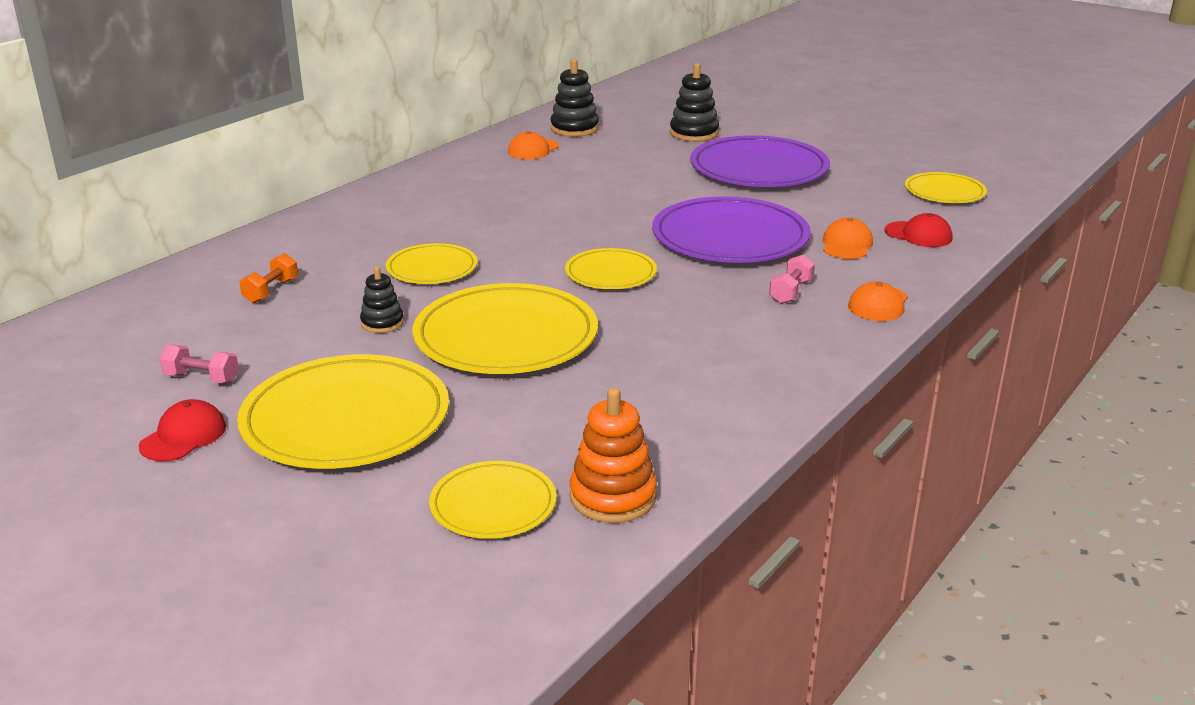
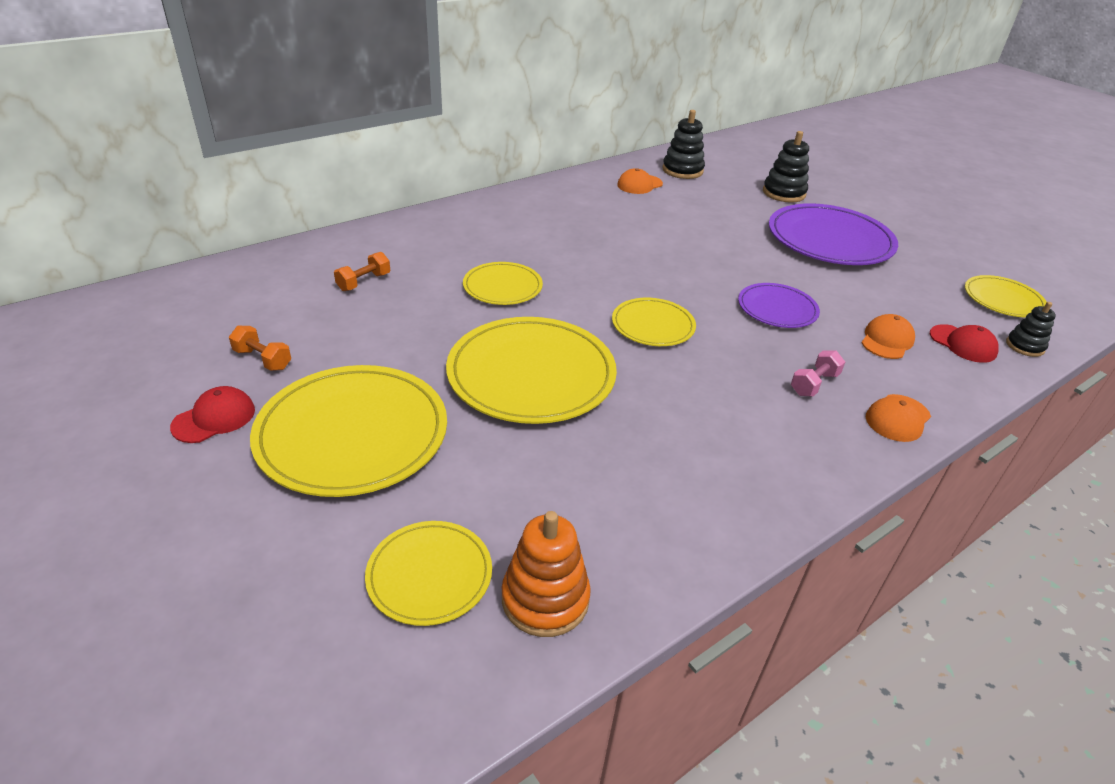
camera: 15 degrees right, 10 degrees up
(202, 378) = (263, 359): pink dumbbell -> orange dumbbell
(382, 323) = (434, 335): black stacking toy -> black stacking toy (1024, 346)
(730, 237) = (777, 309): purple plate -> purple plate, size x0.55

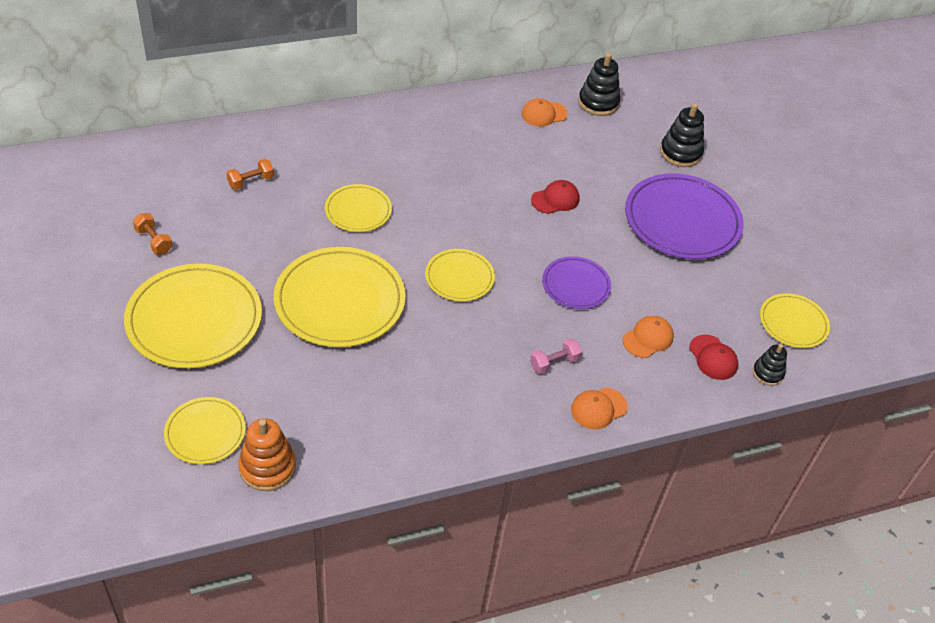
camera: 15 degrees right, 10 degrees up
(214, 418) = (109, 284): red cap -> red cap (555, 199)

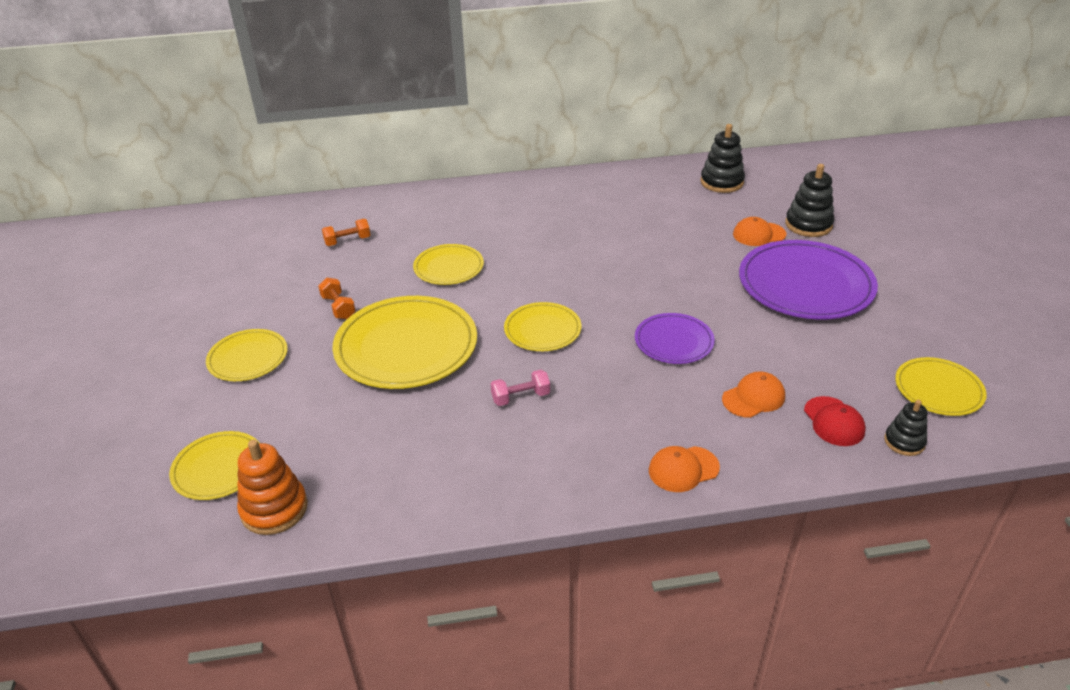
camera: 15 degrees right, 10 degrees down
(154, 241) = (234, 288): orange dumbbell -> orange dumbbell (338, 307)
(194, 319) = (248, 358): yellow plate -> yellow plate, size x0.55
(544, 114) = (662, 191): orange cap -> orange cap (759, 234)
(554, 363) = (636, 418): pink dumbbell -> pink dumbbell (520, 397)
(555, 199) = (663, 262): red cap -> none

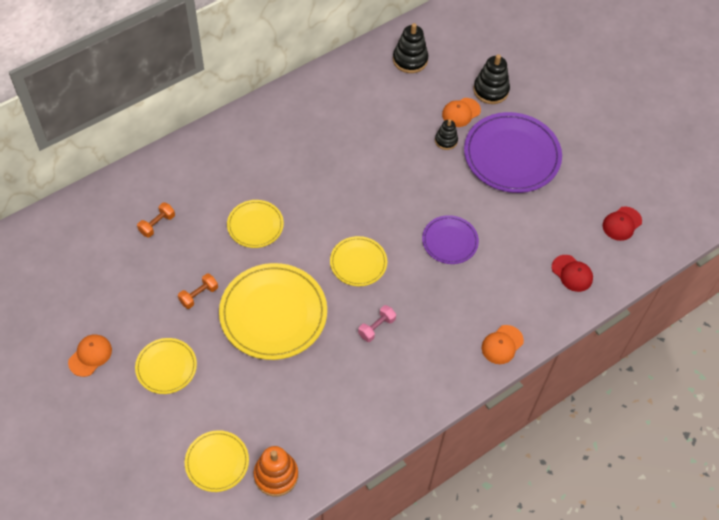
camera: 30 degrees left, 20 degrees up
(338, 307) = (198, 295): orange dumbbell -> orange dumbbell turned 75 degrees counterclockwise
(753, 398) = (519, 272): orange cap -> orange cap (90, 356)
(904, 442) = (615, 274): black stacking toy -> black stacking toy (446, 140)
(938, 389) = (622, 223): yellow plate -> red cap

